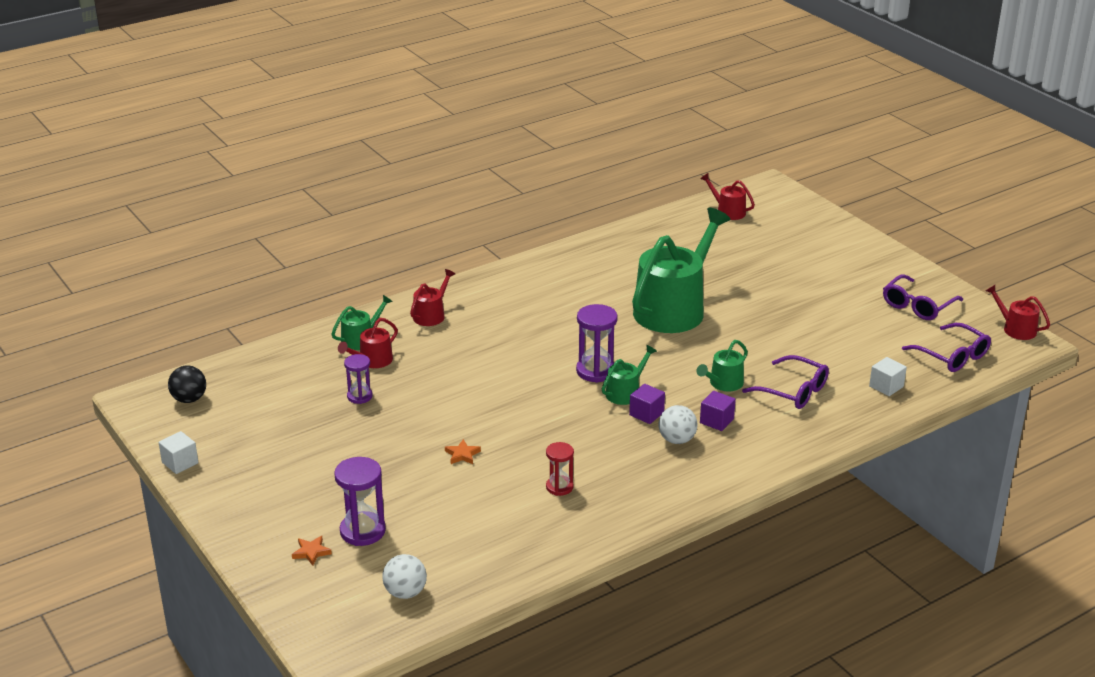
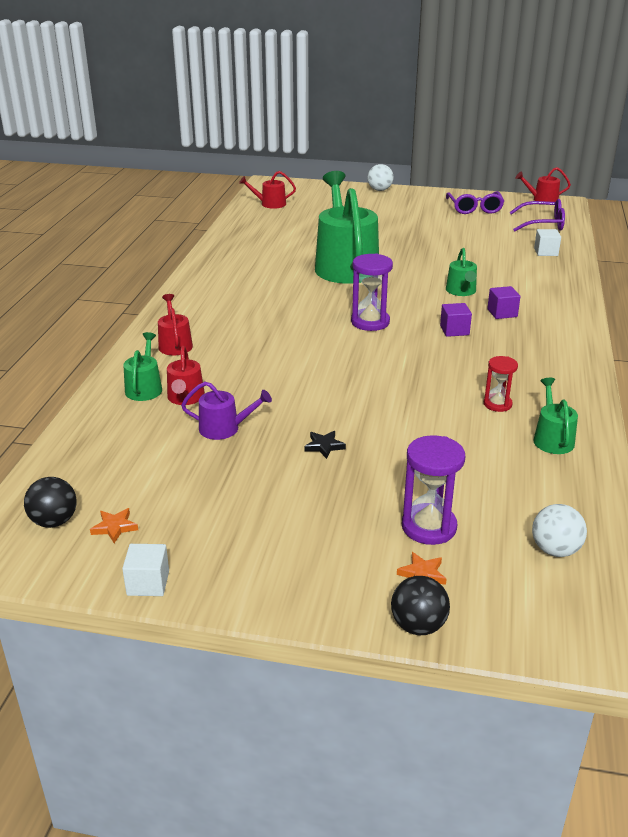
camera: 45 degrees left, 0 degrees up
(262, 574) = (418, 625): none -> black ball
(359, 396) = (224, 428): purple hourglass -> purple watering can
(395, 445) = (324, 446): none -> black star
(462, 454) = (389, 423): orange star -> orange star (114, 527)
(625, 392) = (415, 325): green watering can -> green watering can (552, 438)
(677, 440) = (503, 335): white ball -> white ball (379, 190)
(793, 391) = (507, 277): purple glasses -> none

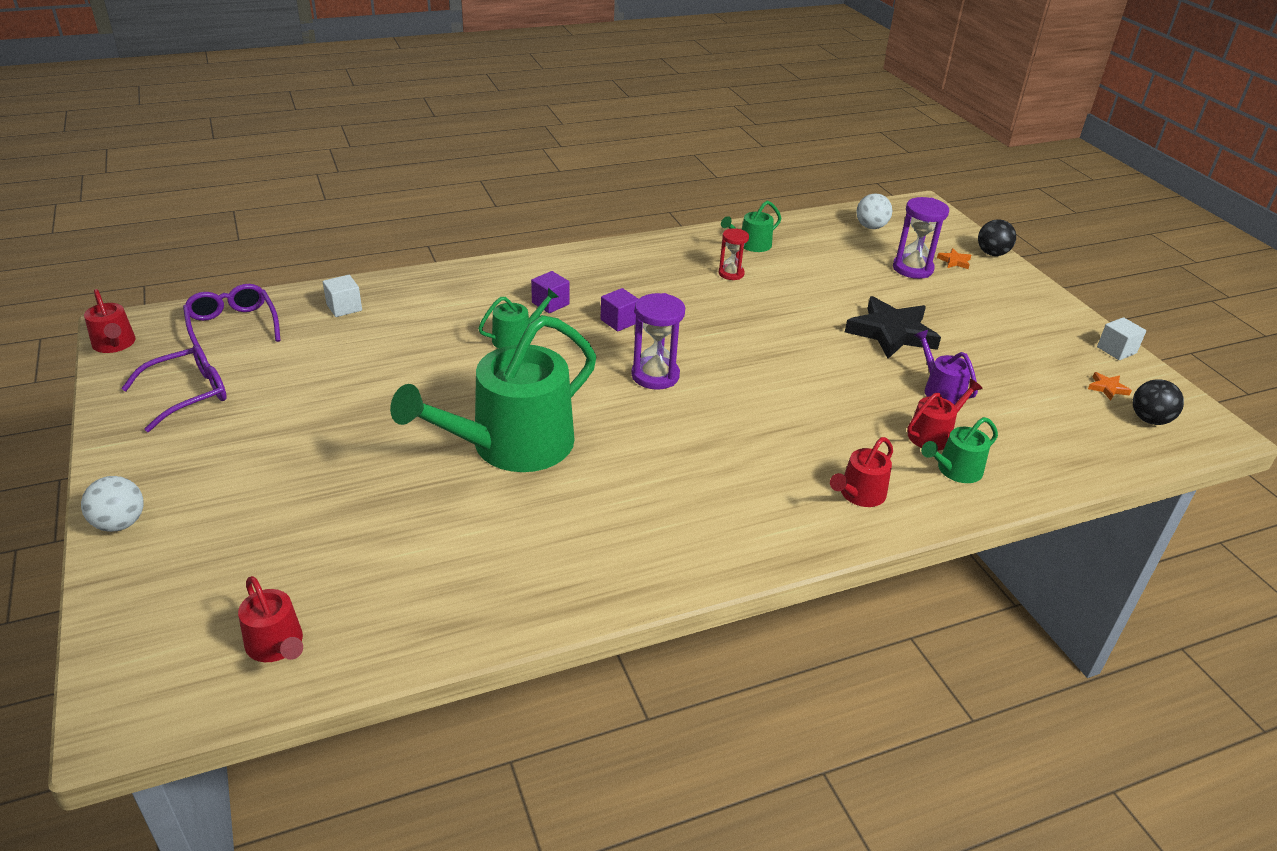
camera: 125 degrees left, 5 degrees up
(324, 446) = (892, 333): black star -> black star, size x2.43

